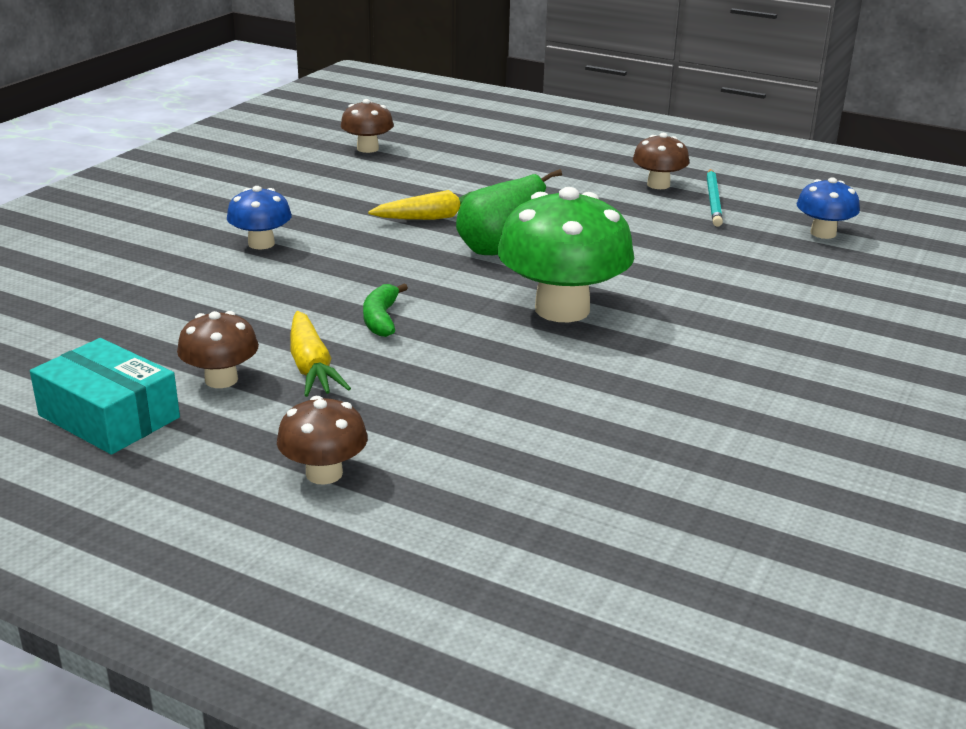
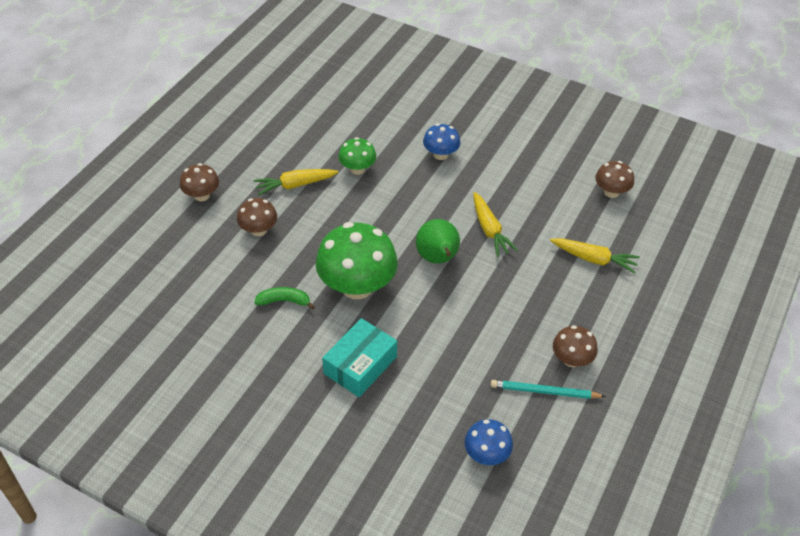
camera: 90 degrees right, 20 degrees up
(109, 416) = (256, 126): turquoise box -> turquoise box (360, 365)
(221, 380) = (285, 156): brown mushroom -> brown mushroom (258, 230)
(279, 309) = (357, 169): none -> green mushroom
(381, 319) = (346, 208): green banana -> green banana (284, 301)
(490, 164) = (594, 259): none -> yellow carrot

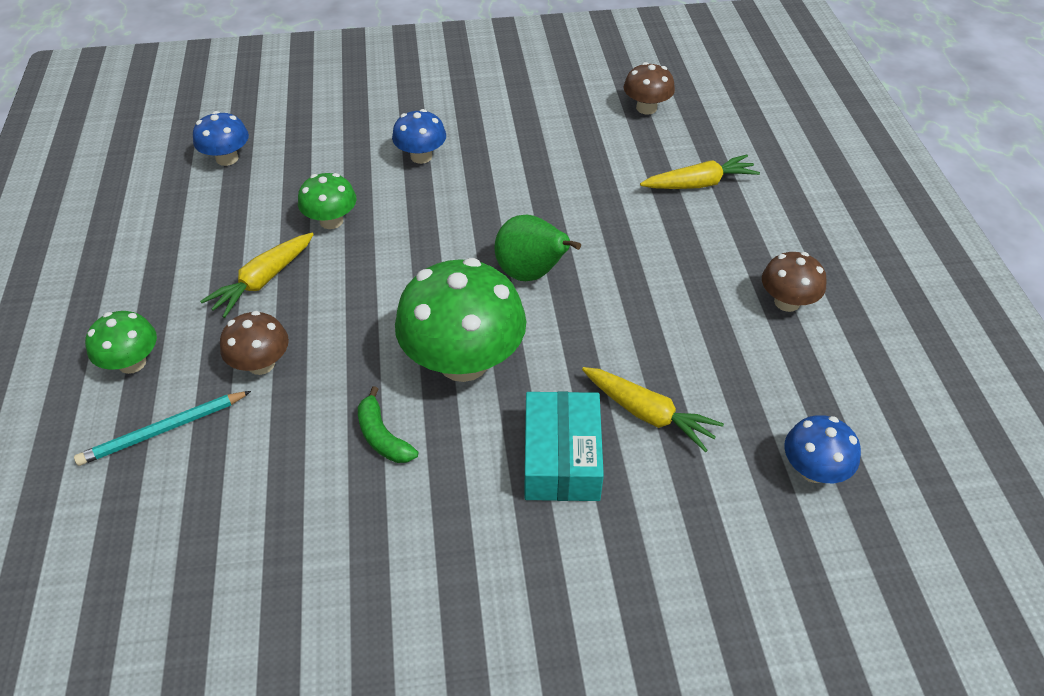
camera: 35 degrees left, 0 degrees up
(202, 195) = (132, 363): brown mushroom -> green mushroom
(284, 301) = (382, 436): green banana -> green banana turned 90 degrees counterclockwise
(334, 102) = (227, 158): none -> blue mushroom
(489, 230) = (559, 210): yellow carrot -> yellow carrot (648, 414)
(544, 392) = (797, 355): turquoise pencil -> turquoise pencil (163, 430)

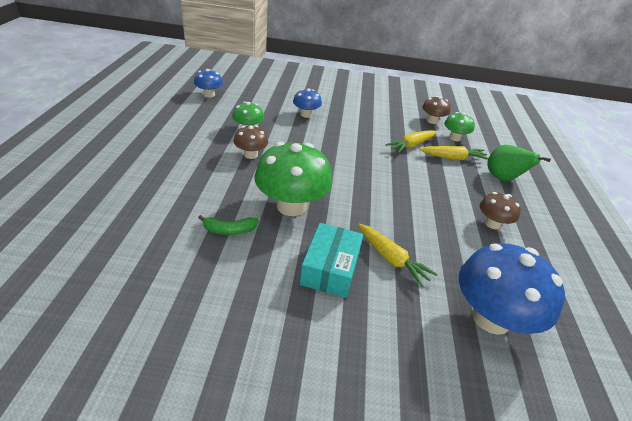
camera: 10 degrees right, 10 degrees down
(132, 363) = (115, 163): green mushroom -> green mushroom (454, 138)
(163, 430) = (112, 196): turquoise pencil -> none
(261, 364) = (180, 180): brown mushroom -> brown mushroom (251, 155)
(263, 281) = (200, 145): yellow carrot -> yellow carrot (411, 145)
(382, 436) = (229, 230): green banana -> green banana turned 75 degrees counterclockwise
(531, 274) = (345, 175): green pear -> green pear (503, 178)
(813, 470) = (491, 318): blue mushroom -> blue mushroom, size x1.91

